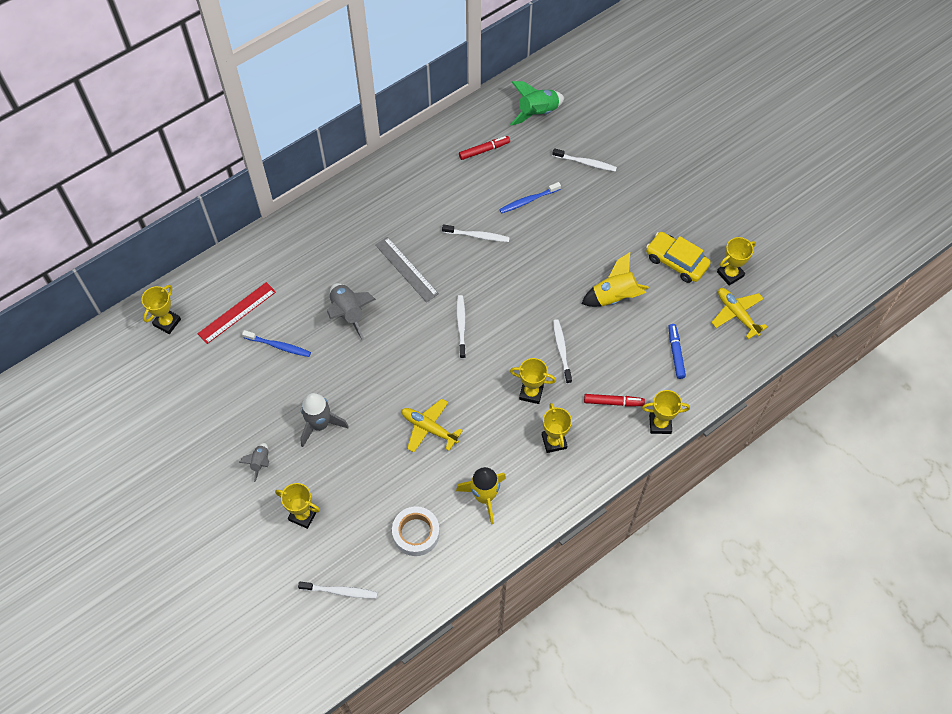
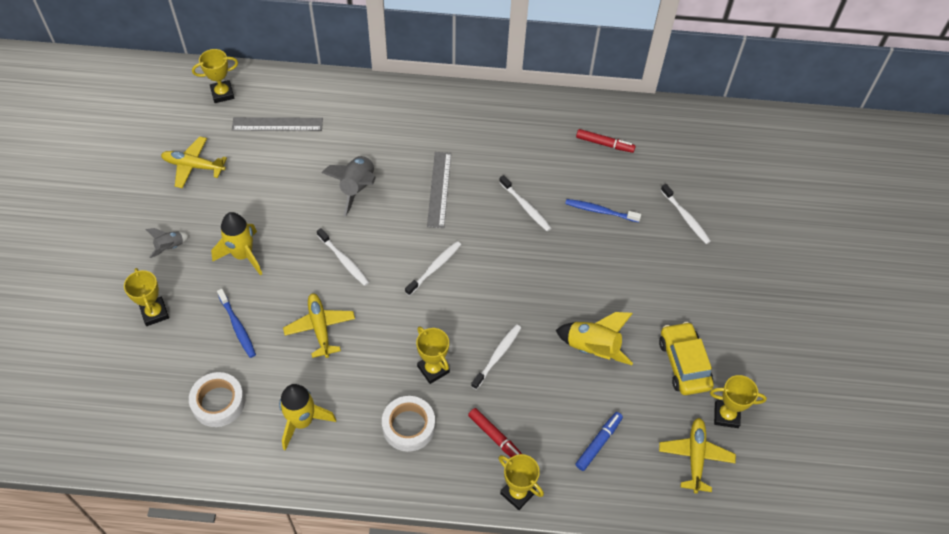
camera: 40 degrees right, 5 degrees down
(208, 392) = (193, 166): none -> yellow plane
(237, 312) = (277, 124): red ruler -> grey ruler
(278, 346) = (279, 172): blue toothbrush -> blue toothbrush (237, 327)
(320, 425) = (243, 255): grey rocket -> yellow rocket
(340, 591) = (114, 396): white toothbrush -> white toothbrush (344, 260)
(537, 113) = (684, 147): green rocket -> none
(554, 441) = (408, 426): yellow trophy -> white tape

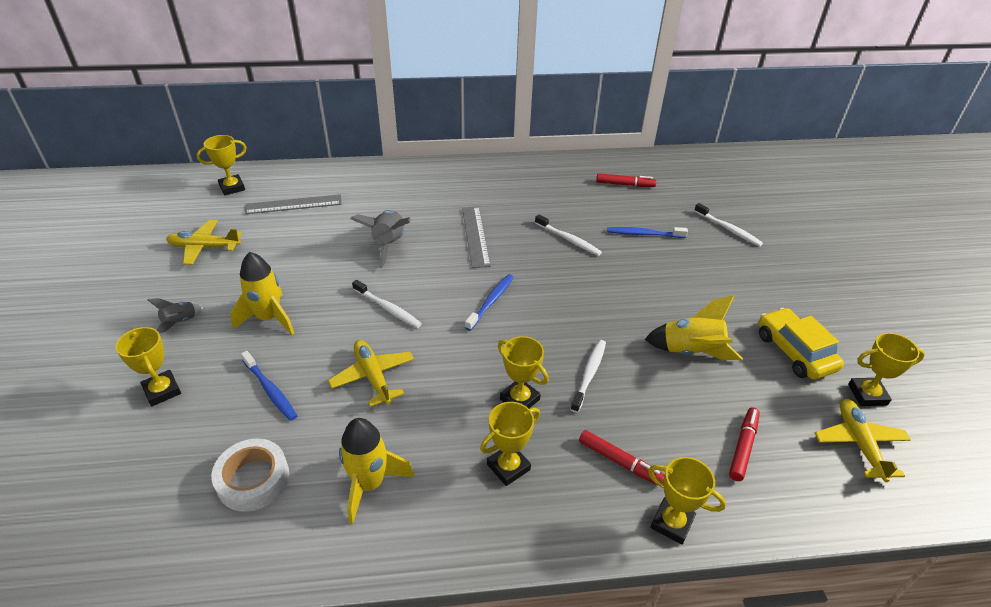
camera: 10 degrees left, 15 degrees down
(408, 426) = (508, 467): white tape -> yellow trophy
(434, 267) = (491, 301): white toothbrush -> blue toothbrush
(598, 443) = (743, 447): blue marker -> red marker

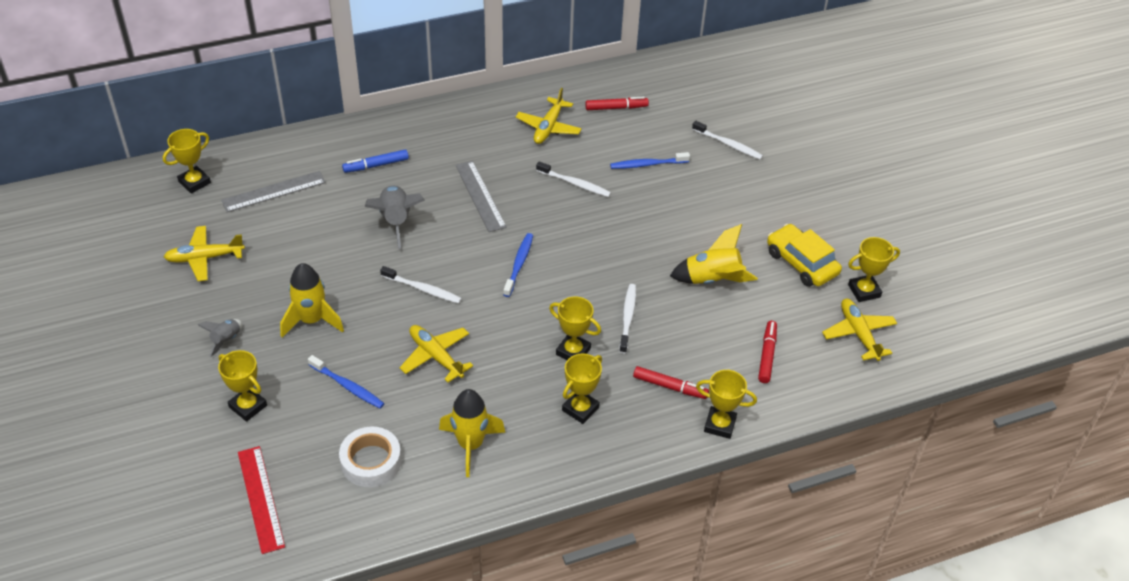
camera: 15 degrees left, 5 degrees up
(115, 497) = (260, 499): none -> red ruler
(391, 198) = (376, 165): none -> blue marker
(557, 191) = (548, 127): none -> yellow plane

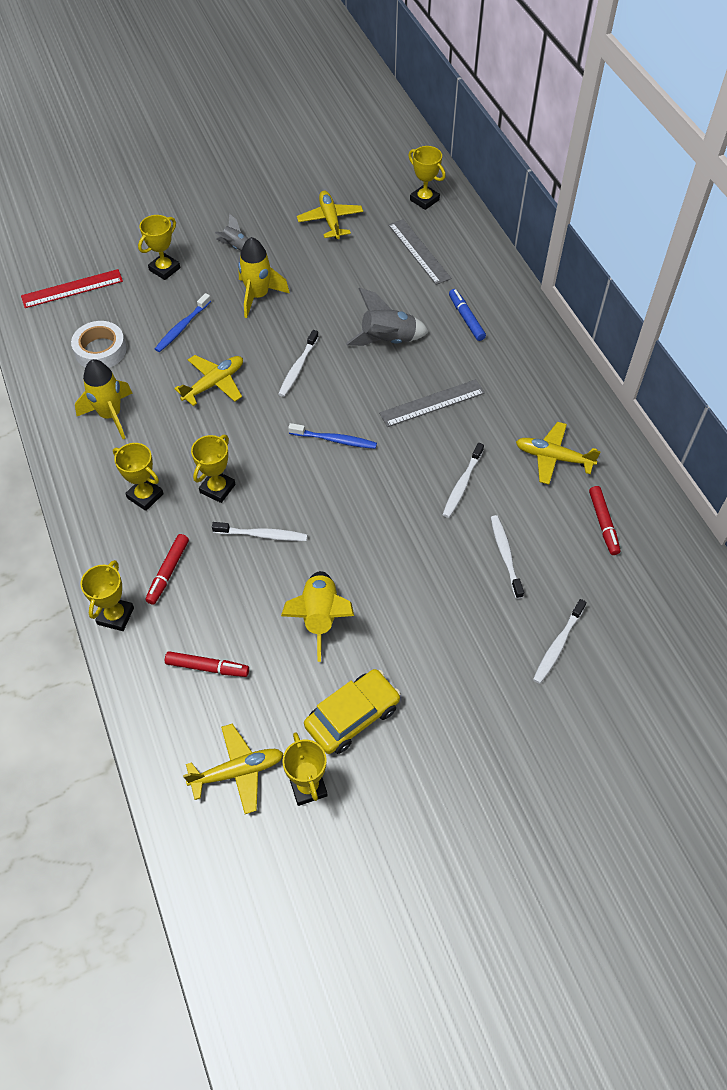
camera: 90 degrees right, 10 degrees up
(647, 164) = (505, 555): blue toothbrush -> white toothbrush

